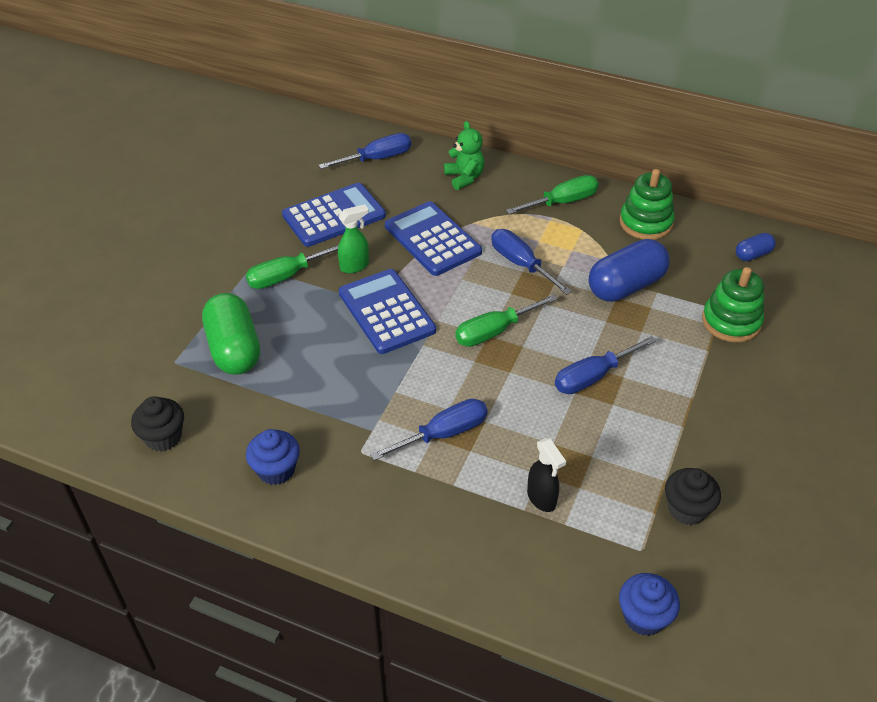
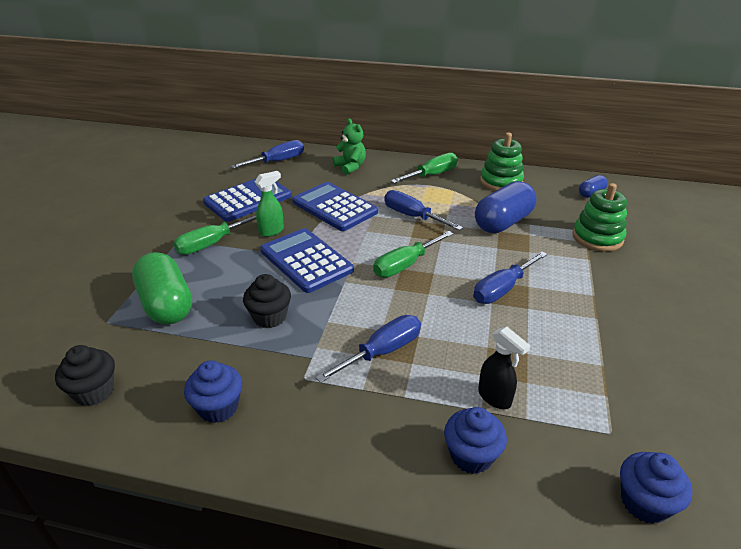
camera: 10 degrees left, 10 degrees down
(500, 551) = (471, 455): none -> blue cupcake
(687, 509) = (634, 388): black cupcake -> black cupcake (270, 317)

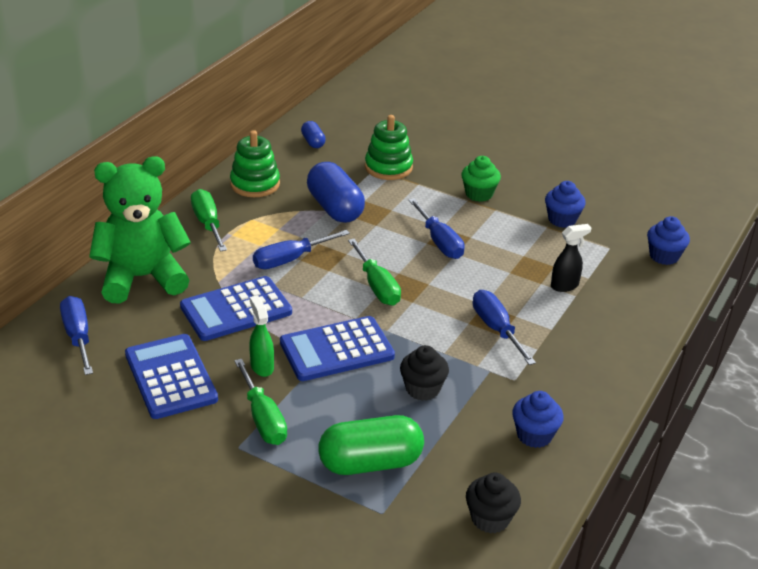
camera: 75 degrees left, 0 degrees up
(350, 167) = (142, 278): green teddy bear -> green teddy bear, size x2.03
(471, 455) = (615, 312): blue cupcake -> blue cupcake (562, 220)
(613, 301) = (479, 194): none -> green cupcake

